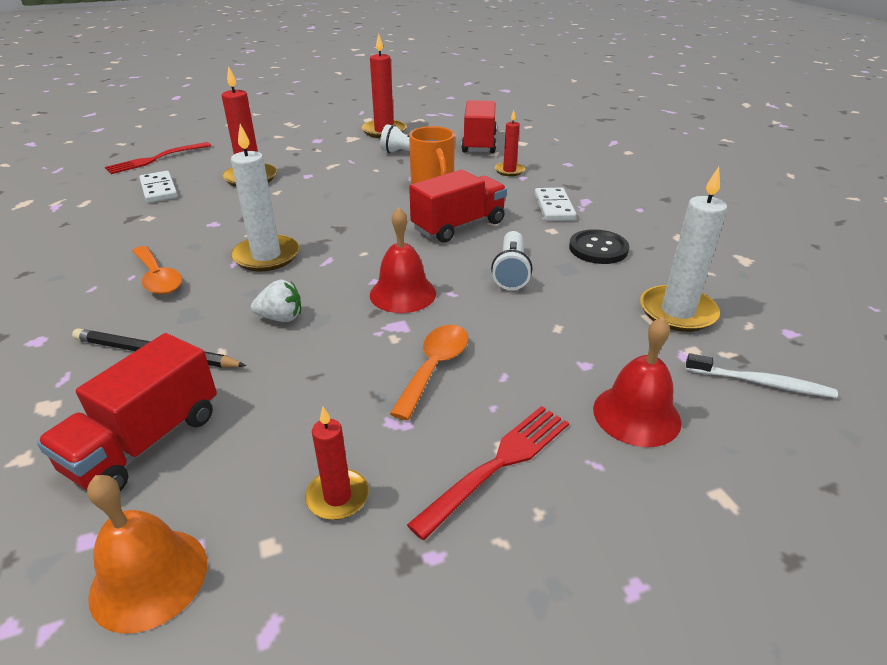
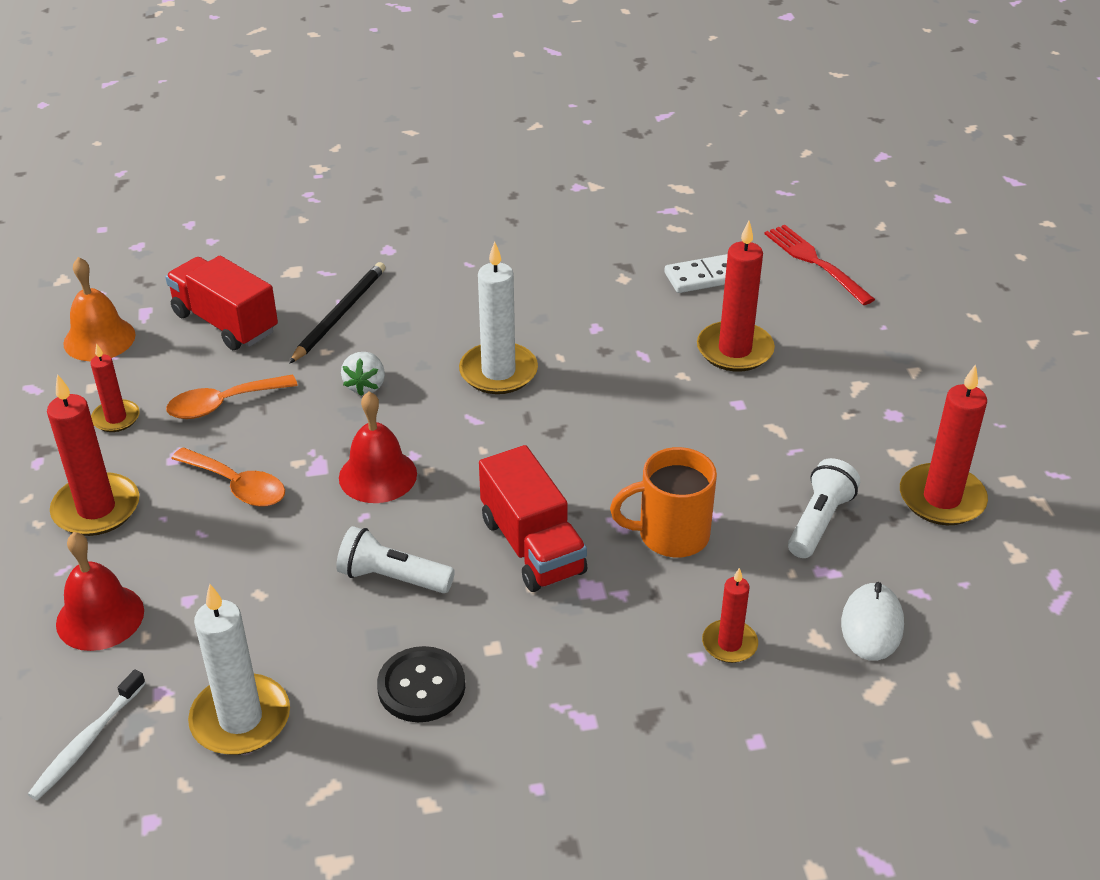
camera: 100 degrees right, 5 degrees up
(158, 278) = (473, 301): orange spoon -> orange spoon (223, 404)
(479, 143) = (872, 625): red truck -> white mouse
(498, 464) = (96, 509): red fork -> red candle
(554, 207) = (569, 670): white domino -> none

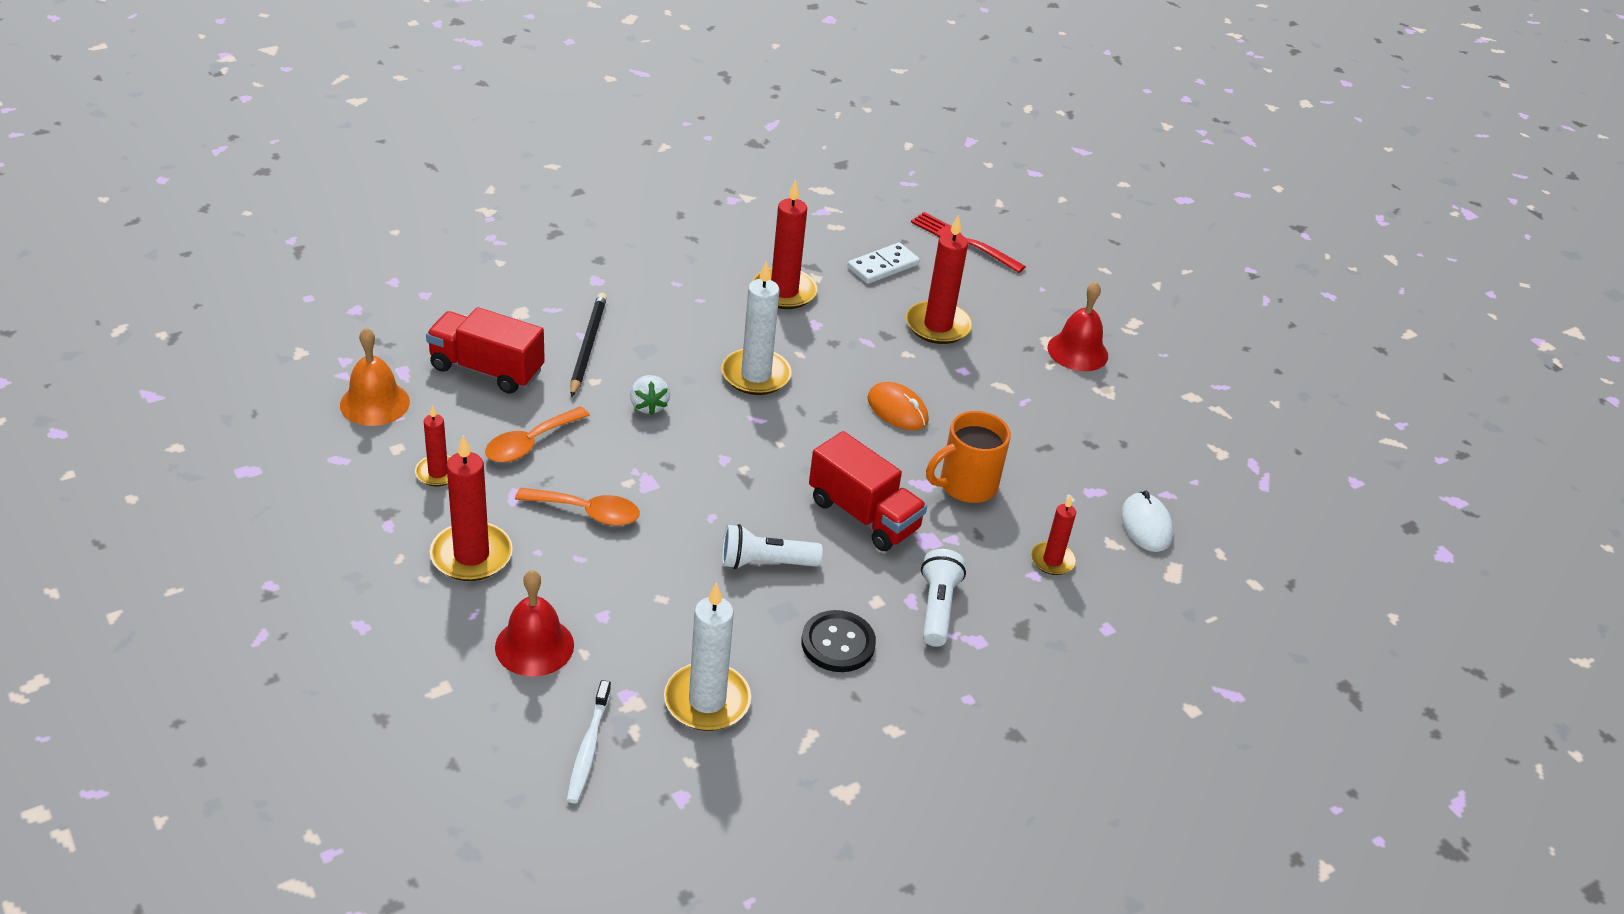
camera: 25 degrees left, 0 degrees up
(378, 475) = (704, 481): red bell -> red bell (1077, 351)
(636, 435) = (897, 410): none -> orange mouse
(819, 522) = (1070, 454): white flashlight -> white flashlight (937, 608)
(941, 498) = (1149, 420): red candle -> red candle (784, 292)

